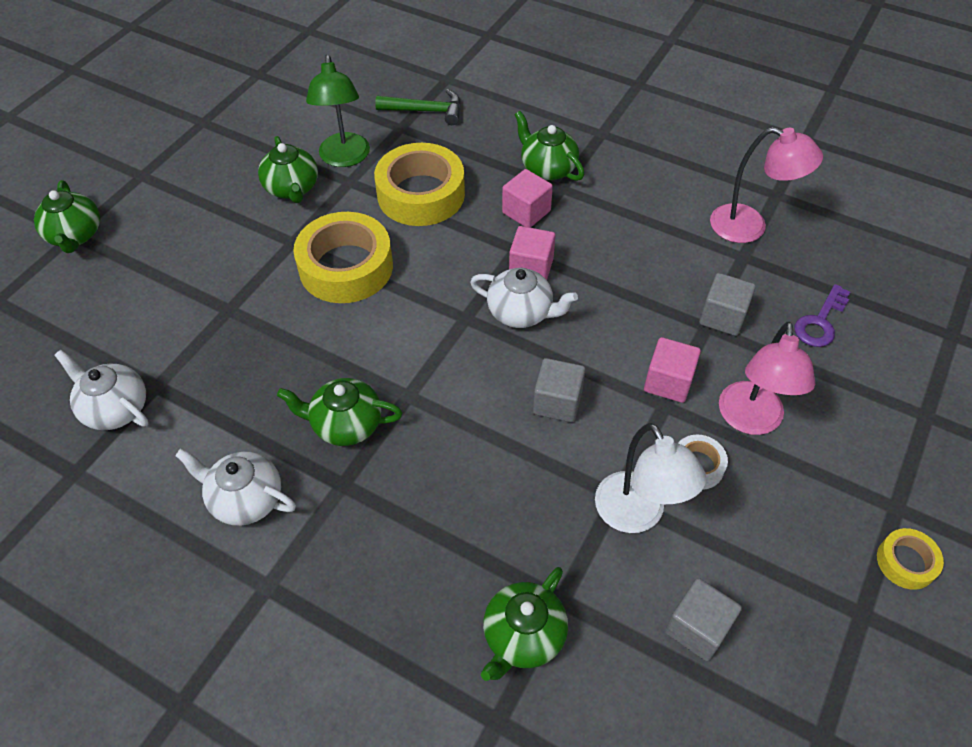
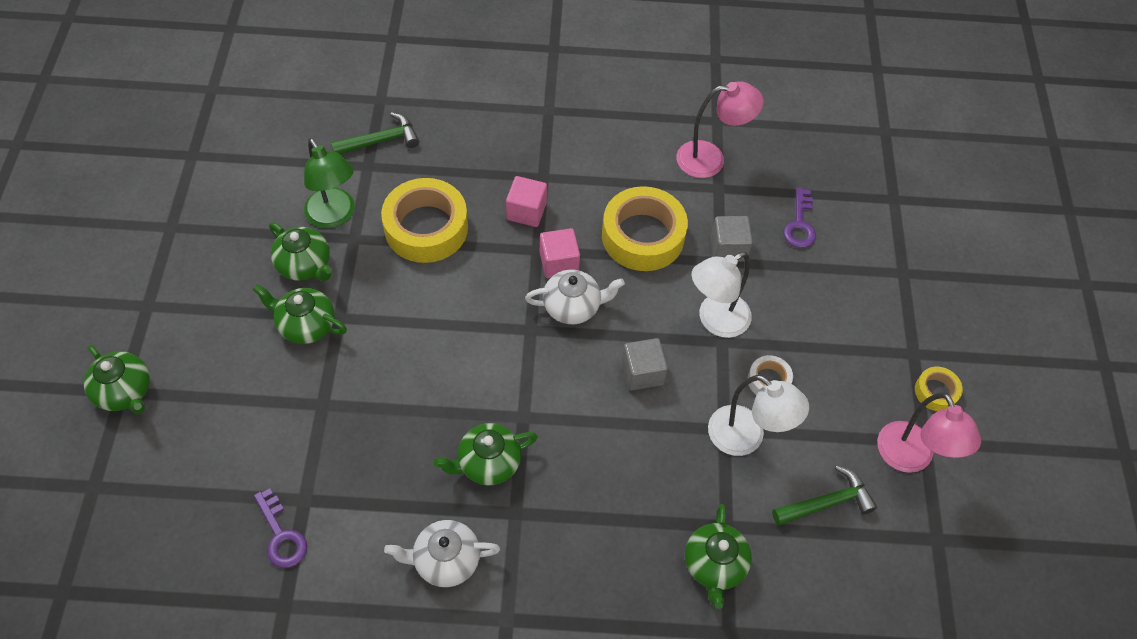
camera: 30 degrees left, 5 degrees up
(115, 408) = (281, 535): white teapot -> purple key
(346, 267) = (402, 323): yellow tape -> yellow tape (643, 236)
(547, 168) = (521, 162): green teapot -> green teapot (306, 325)
(668, 382) = (715, 321): pink cube -> white lamp
(697, 628) = (826, 502): grey cube -> green hammer
(750, 420) = (788, 328): pink lamp -> pink lamp (910, 458)

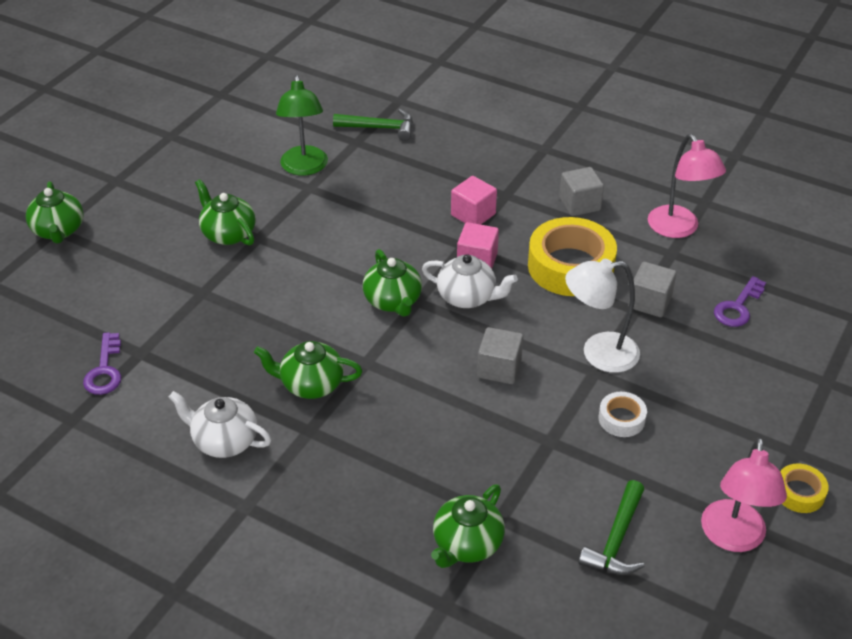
camera: 30 degrees right, 15 degrees down
(305, 265) = (256, 193): green teapot -> green teapot (393, 301)
(426, 228) = (376, 199): yellow tape -> none
(614, 163) = (579, 204): none -> grey cube
(711, 159) = (678, 229): pink lamp -> pink lamp turned 45 degrees clockwise
(746, 438) = (567, 456): white lamp -> none
(826, 502) = (616, 539): green hammer -> green hammer turned 105 degrees clockwise

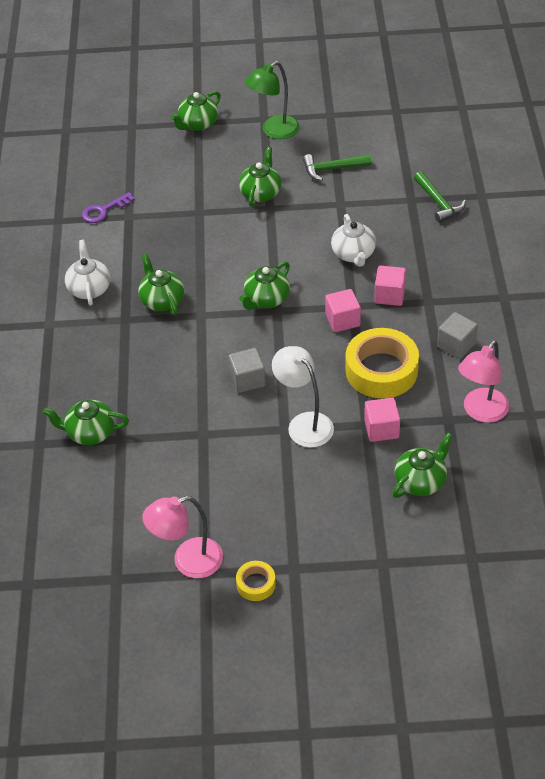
camera: 60 degrees right, 5 degrees up
(304, 168) = (358, 191): green lamp -> green lamp (274, 131)
(468, 297) = (302, 333): white teapot -> white teapot (353, 254)
(616, 539) = (144, 502): green hammer -> green hammer (332, 169)
(621, 419) = (251, 461): white tape -> none
(649, 302) = (381, 429): grey cube -> pink cube
(738, 307) = (421, 481): purple key -> green teapot

